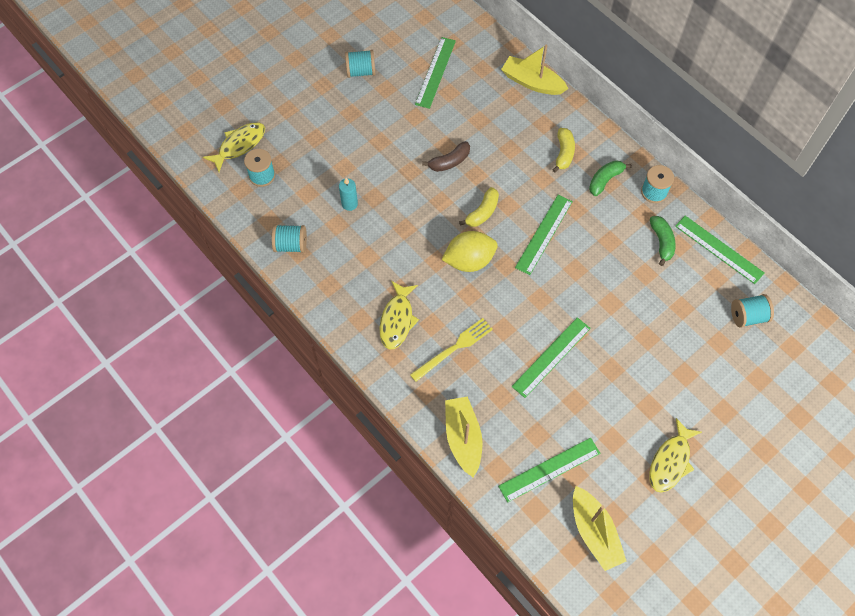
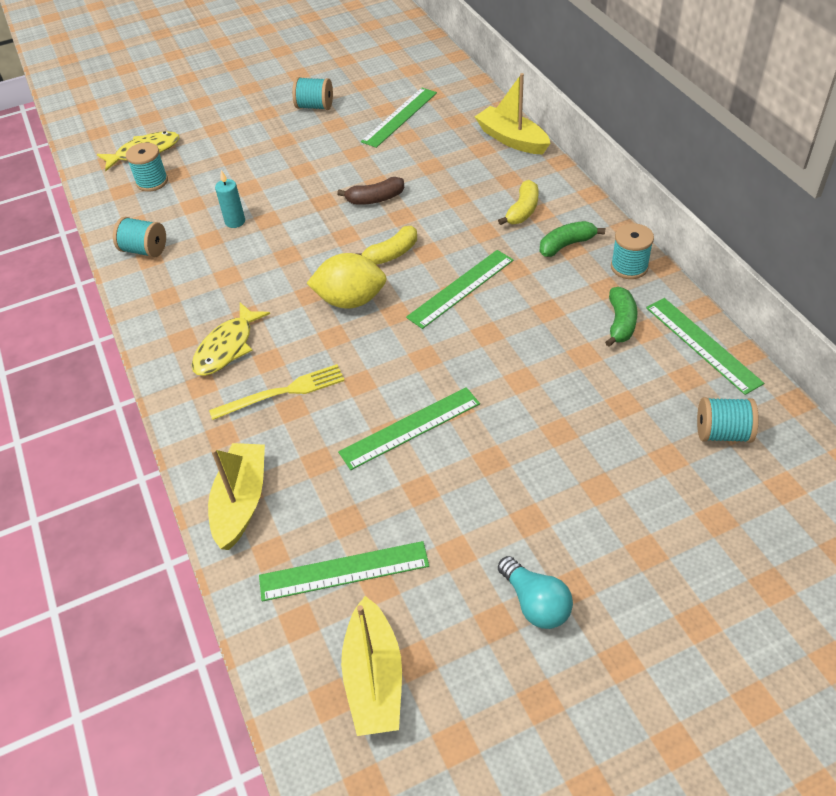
camera: 20 degrees right, 15 degrees down
(670, 461) = (535, 603): yellow fish -> turquoise light bulb

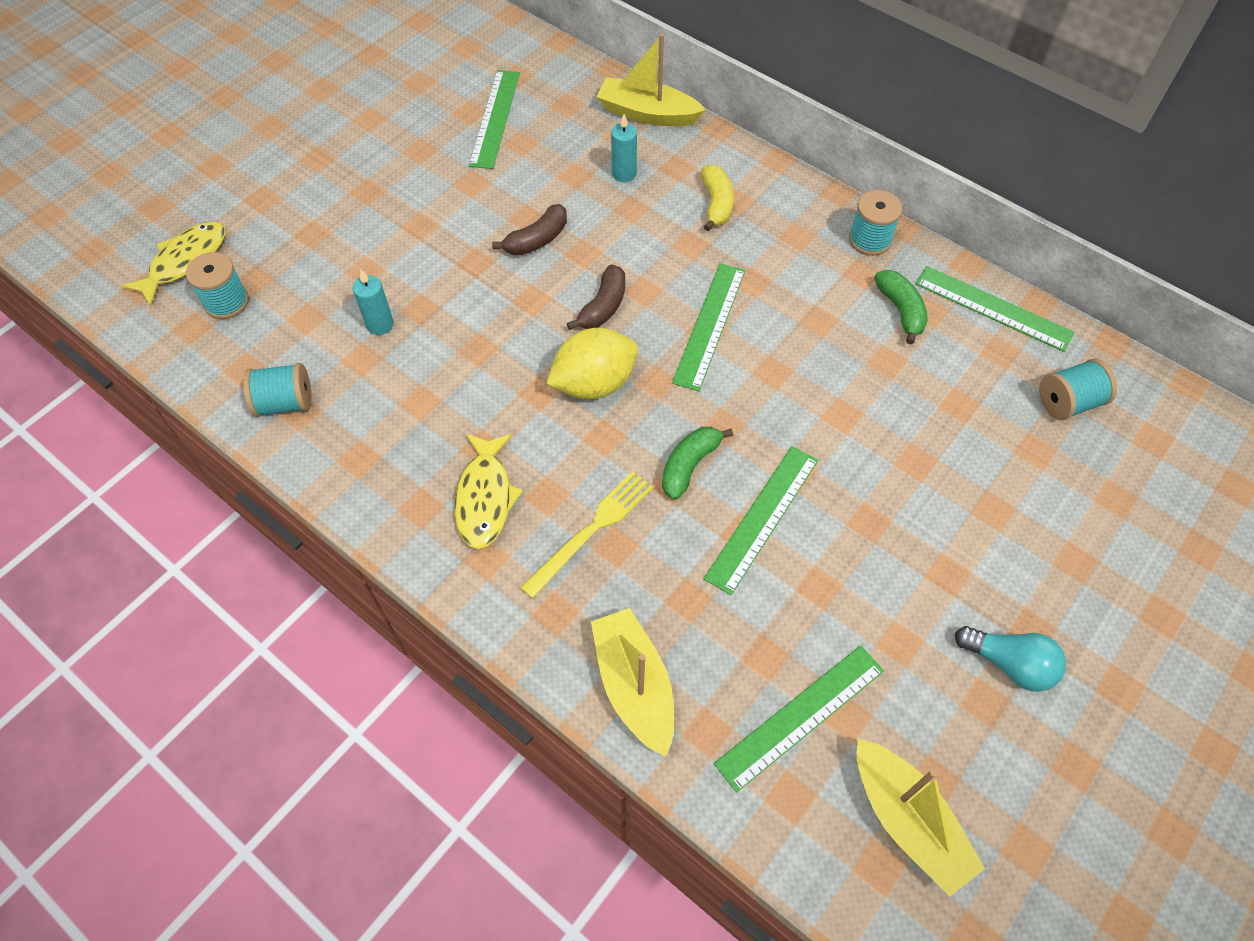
camera: 30 degrees left, 10 degrees up
(315, 106) = (376, 131): turquoise spool -> none
(391, 254) = (603, 306): yellow banana -> brown banana
(467, 173) = (624, 173): none -> turquoise candle
(566, 245) = (789, 233): green banana -> green banana (689, 465)

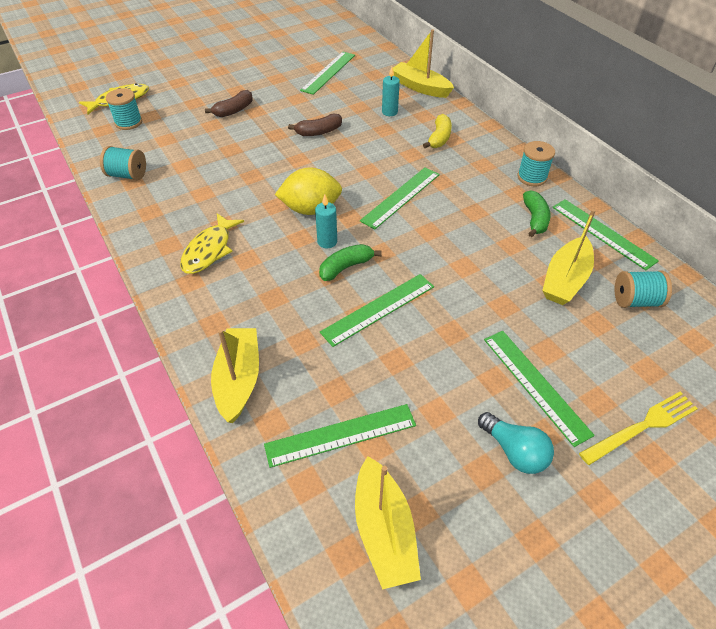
camera: 20 degrees right, 10 degrees down
(380, 324) = (203, 151): turquoise candle -> turquoise candle (327, 242)
(591, 530) = (263, 285): yellow fork -> yellow fork (642, 427)
(603, 306) = (339, 172): brown banana -> brown banana (234, 110)
(974, 396) = (565, 279): none -> yellow boat
(997, 565) = (535, 385): none -> green ruler

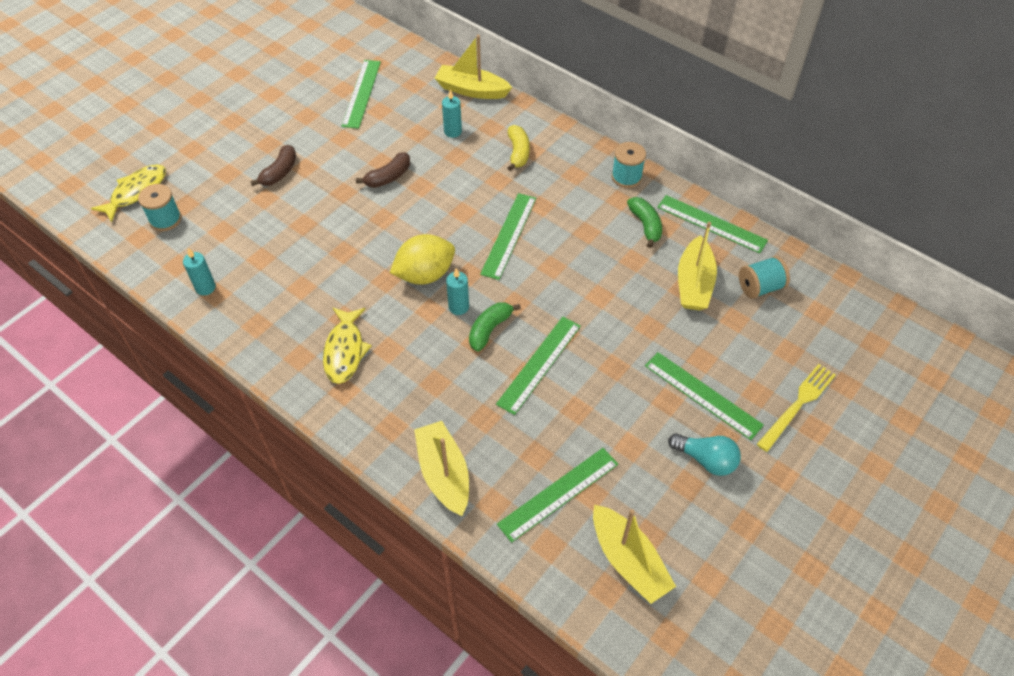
camera: 20 degrees left, 5 degrees up
(127, 175) = (205, 287): turquoise spool -> turquoise candle

